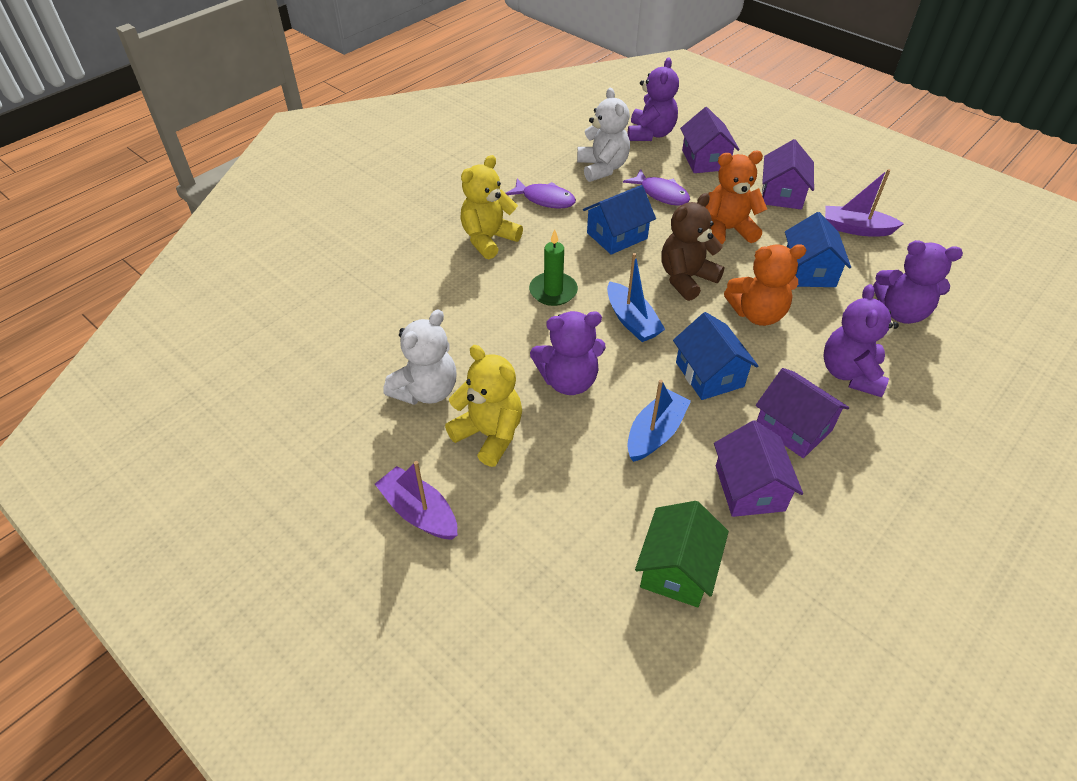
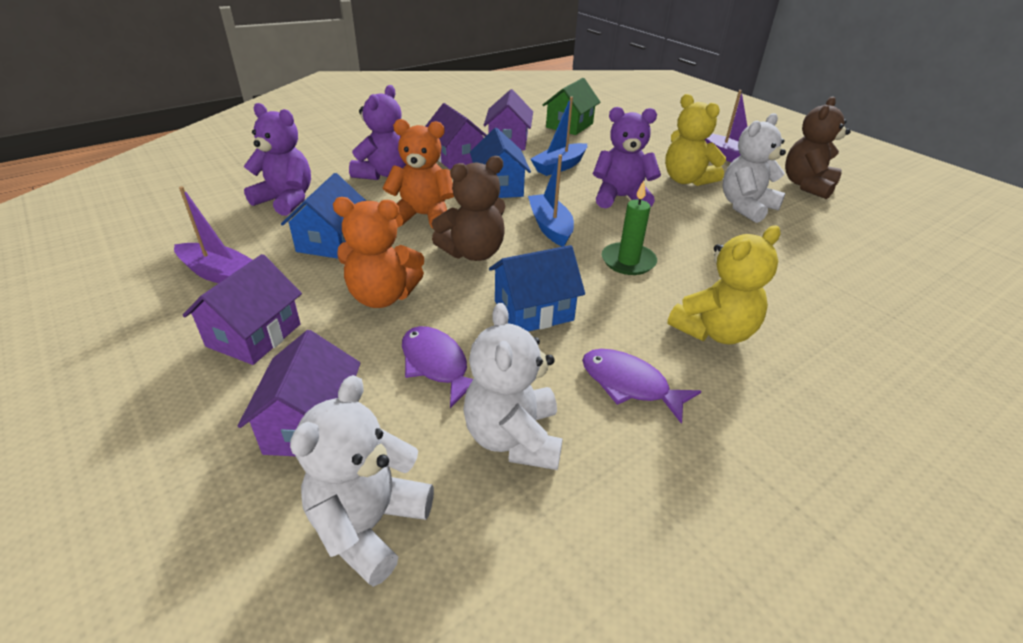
camera: 170 degrees left, 10 degrees down
(331, 454) = (807, 185): none -> brown teddy bear
(650, 134) = (369, 525): purple teddy bear -> white teddy bear

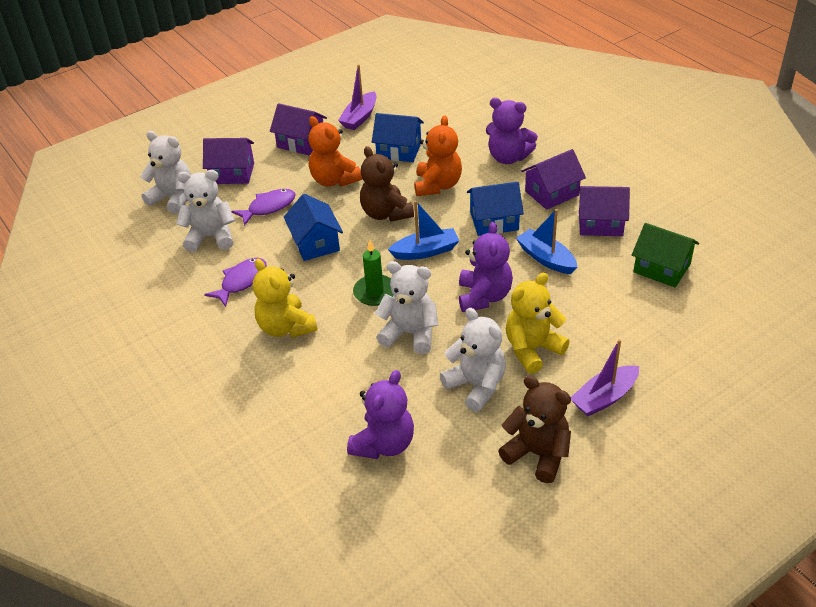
camera: 95 degrees right, 5 degrees up
(286, 200) = (455, 121): purple teddy bear -> purple teddy bear (384, 444)
(382, 296) = (334, 180): orange teddy bear -> orange teddy bear turned 45 degrees counterclockwise
(690, 239) = (410, 333): none -> white teddy bear

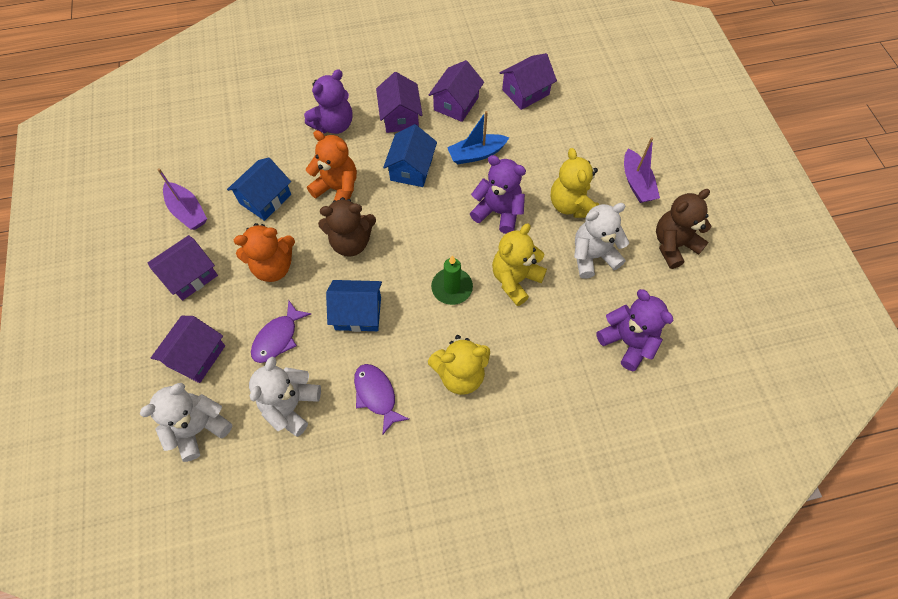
camera: 70 degrees left, 20 degrees up
(268, 207) = (278, 338): purple fish -> purple fish turned 135 degrees counterclockwise
(410, 333) = (515, 279): white teddy bear -> yellow teddy bear
(425, 251) = (420, 231): blue boat -> none
(661, 268) = (525, 92): green house -> purple house

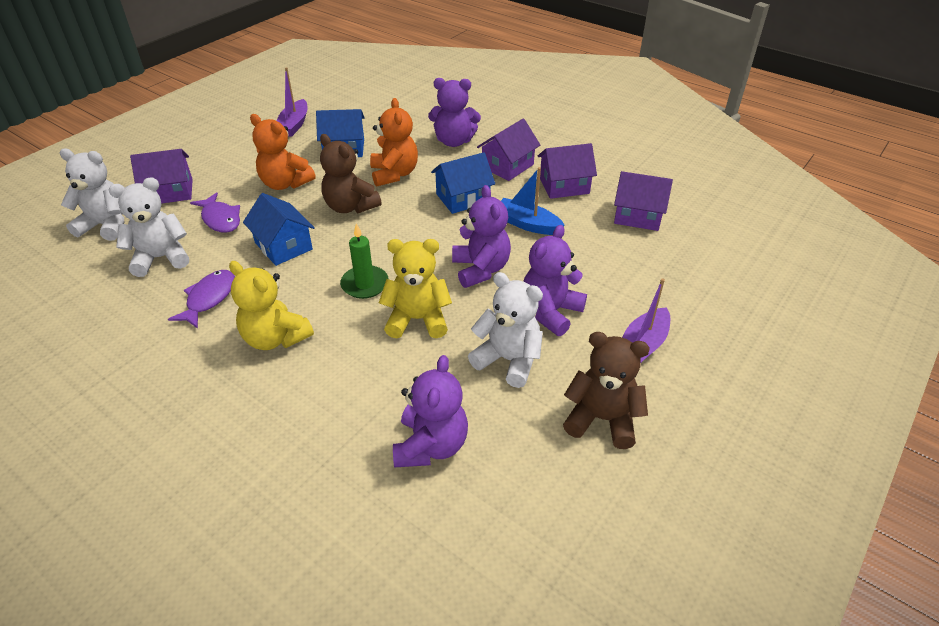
camera: 50 degrees right, 20 degrees down
(190, 276) = (239, 154): purple house -> none
(278, 338) = (220, 219): purple fish -> purple fish turned 120 degrees counterclockwise
(571, 205) = (550, 312): yellow teddy bear -> purple teddy bear

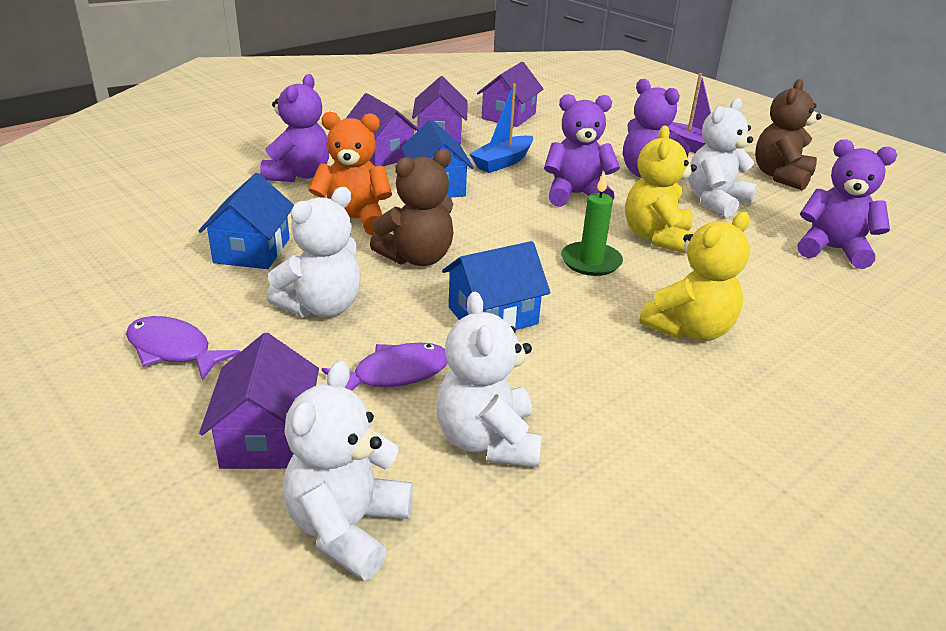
camera: 80 degrees left, 10 degrees down
(209, 298) = (604, 385): purple fish -> purple fish (173, 350)
(285, 183) = (321, 307): orange teddy bear -> white teddy bear
(294, 125) = (128, 289): purple boat -> none

